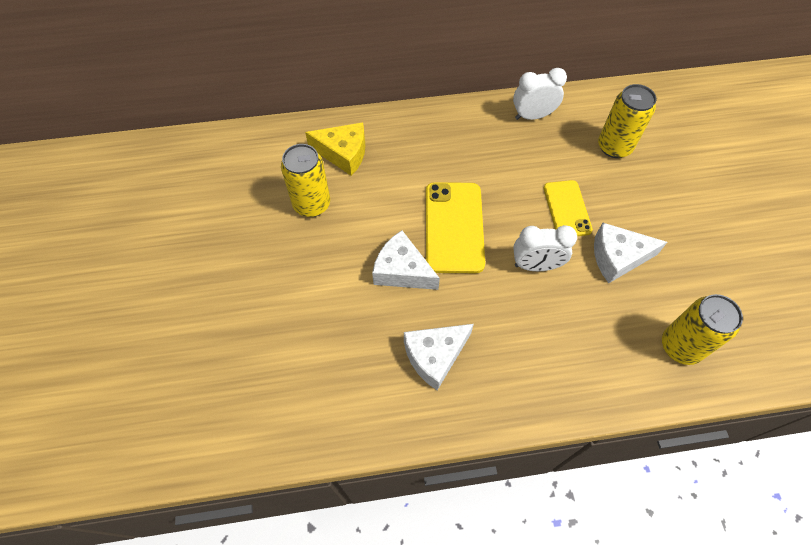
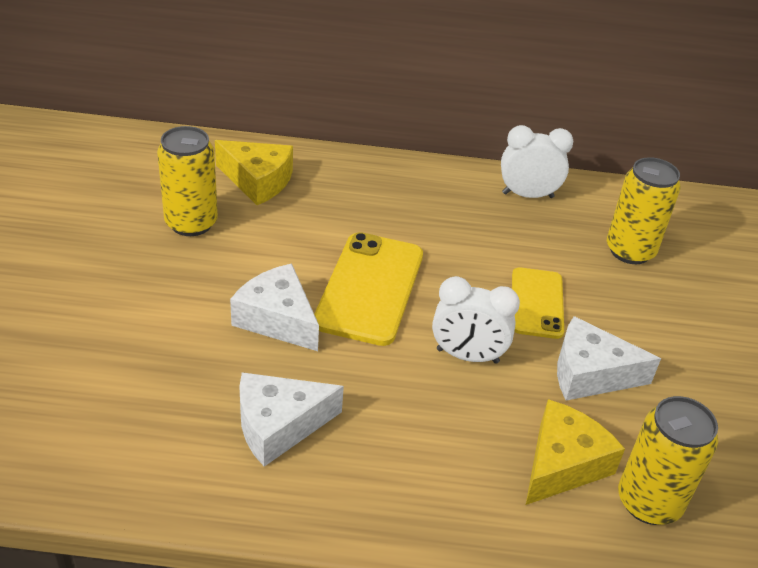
camera: 10 degrees right, 20 degrees down
(621, 333) = (562, 464): none -> yellow cheese

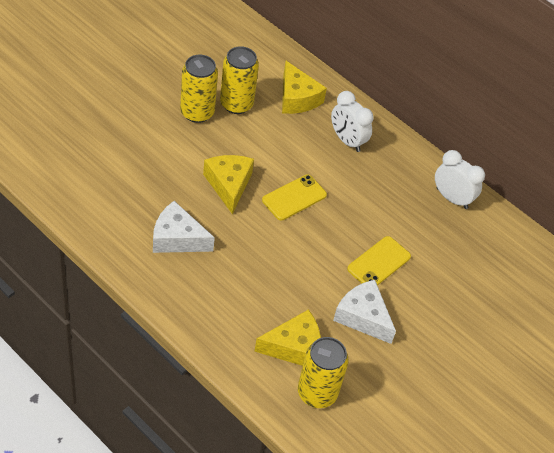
camera: 35 degrees right, 10 degrees up
(277, 319) = (229, 185): white cheese -> yellow cheese
(370, 288) = (294, 198): yellow phone -> yellow phone, size x0.63
(467, 356) = (306, 265): white clock -> white clock (347, 141)
(630, 251) = (475, 269): yellow can -> yellow can (197, 112)

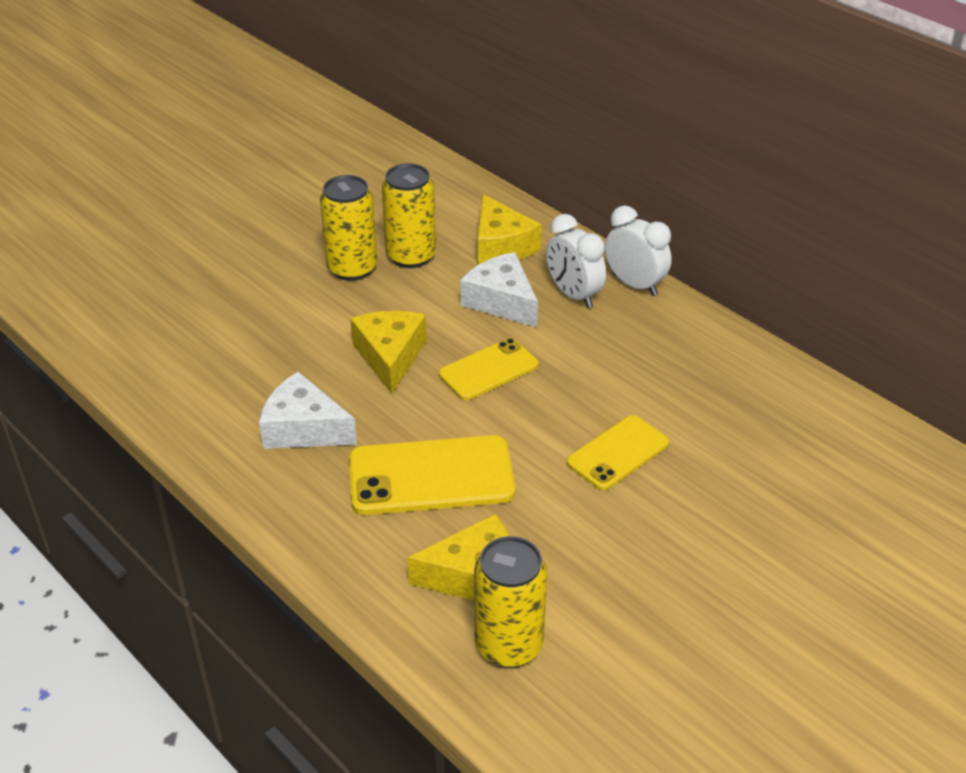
camera: 10 degrees right, 10 degrees down
(262, 276) = (431, 476): none -> yellow phone
(363, 317) = (590, 530): white cheese -> white cheese (501, 301)
(452, 198) = (735, 363): white clock -> white clock (634, 284)

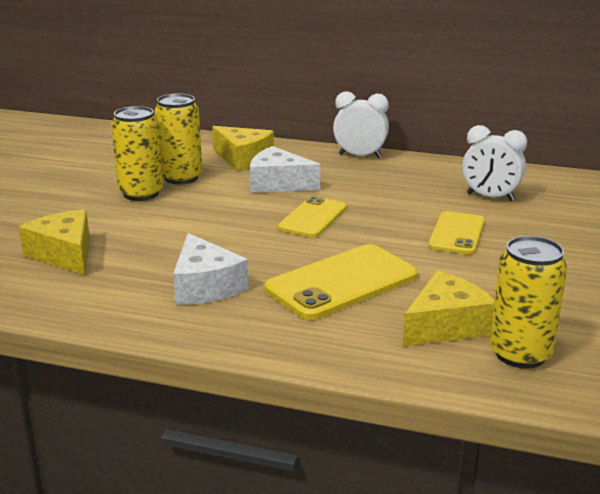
camera: 30 degrees left, 15 degrees down
(303, 429) = (205, 286): white cheese -> white cheese turned 105 degrees counterclockwise
(390, 356) = (228, 230): yellow cheese -> yellow cheese (64, 254)
(573, 295) = (325, 169): white clock -> white clock (490, 197)

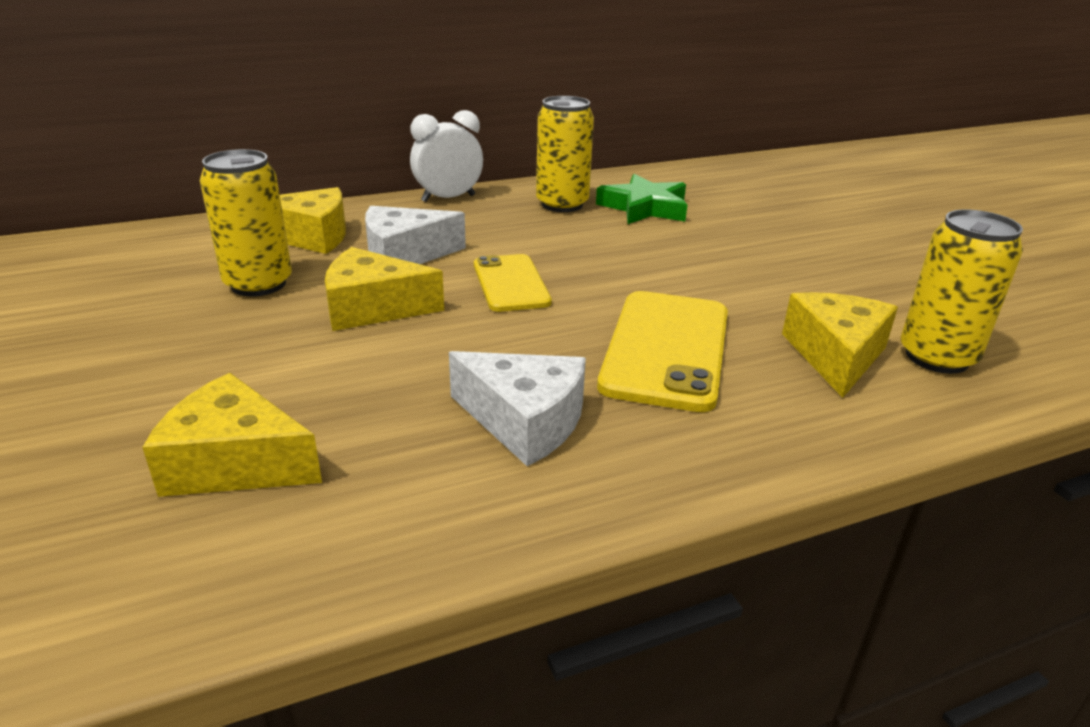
camera: 40 degrees left, 5 degrees up
(141, 193) = (229, 324): yellow can -> yellow can (562, 204)
(218, 207) = (373, 308): none -> yellow cheese
(456, 233) = (678, 253): yellow phone -> none
(490, 197) = (644, 207): white clock -> green star

